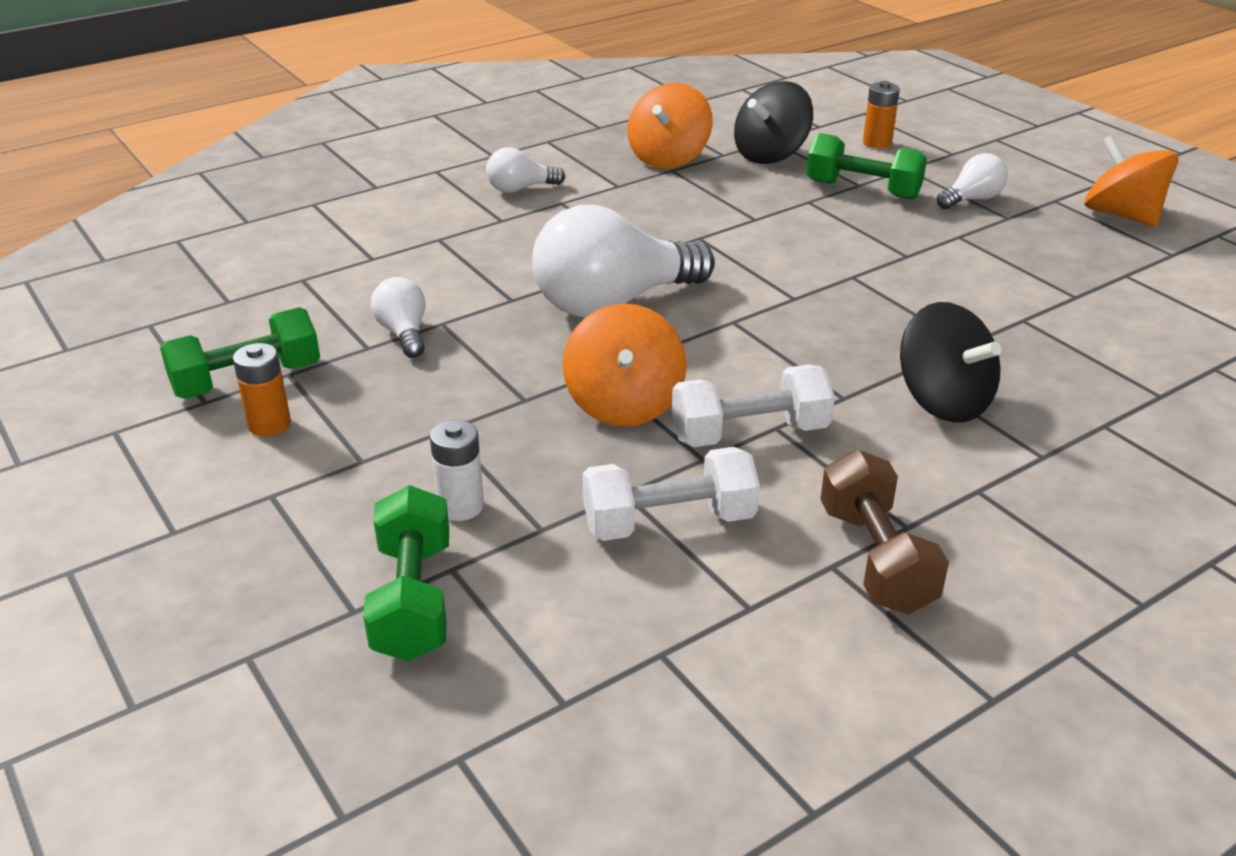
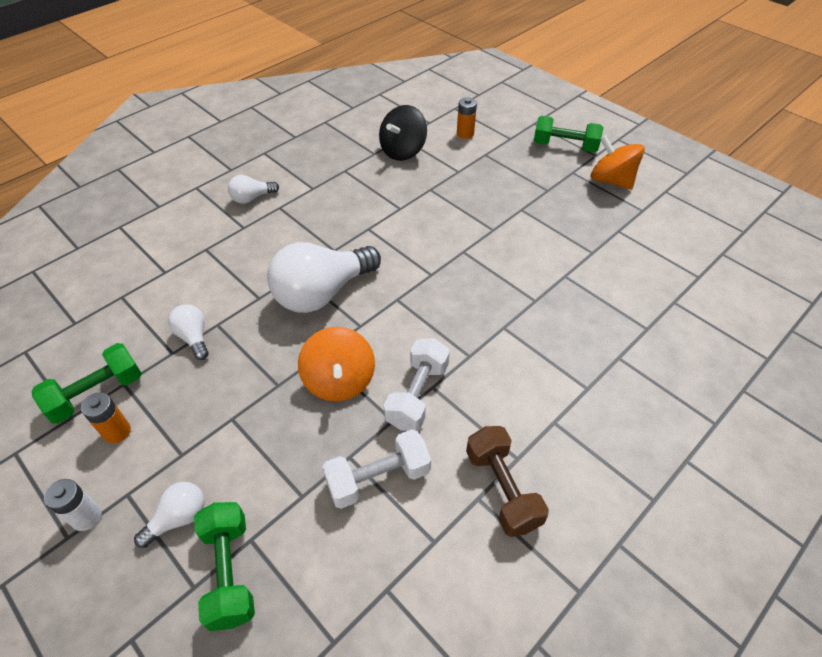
camera: 10 degrees left, 15 degrees up
(461, 506) = (249, 485): white battery -> white battery (86, 517)
(668, 158) = (341, 160): orange spinning top -> none
(749, 433) = (417, 395): white dumbbell -> white dumbbell turned 45 degrees counterclockwise
(863, 190) = (461, 176): green dumbbell -> green dumbbell (565, 146)
(942, 401) = (526, 351): black spinning top -> none
(972, 199) = (525, 177): white light bulb -> white light bulb (178, 518)

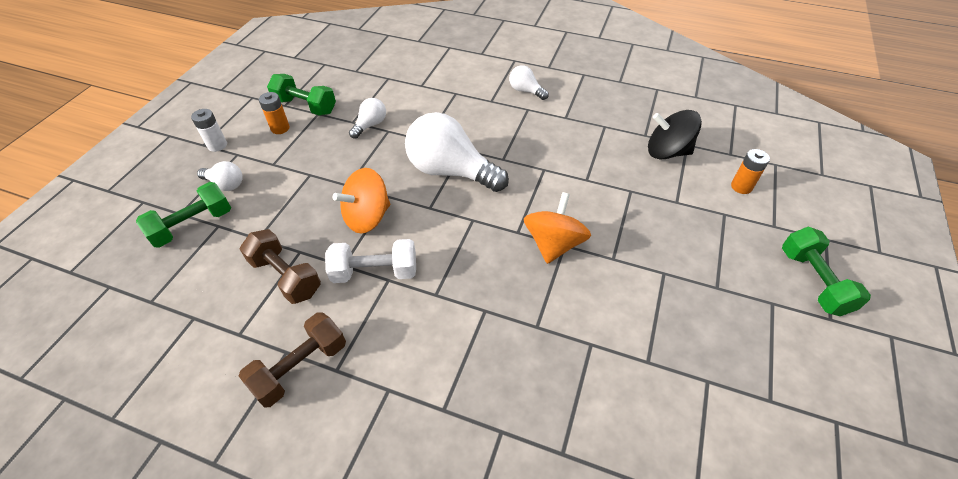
camera: 65 degrees right, 0 degrees up
(378, 478) = (286, 276): white dumbbell -> brown dumbbell
(611, 180) = (795, 349): orange spinning top -> orange spinning top (553, 244)

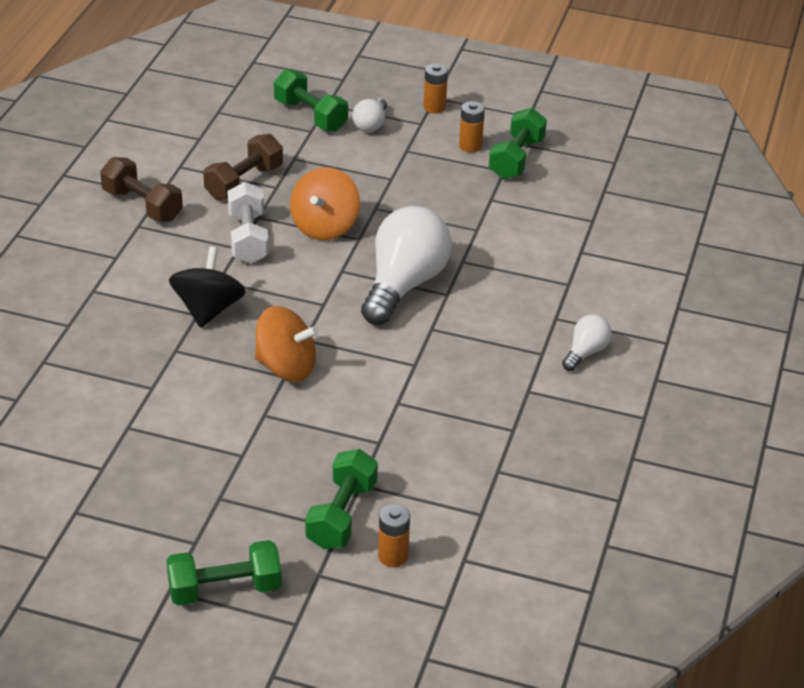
camera: 85 degrees right, 10 degrees down
(217, 145) = (434, 107): white battery -> orange battery
(367, 217) = (325, 226): orange spinning top -> orange spinning top turned 120 degrees counterclockwise
(370, 125) = (485, 214): white light bulb -> none
(667, 152) = (461, 489): black spinning top -> black spinning top (208, 309)
(711, 212) = (341, 515): none -> green dumbbell

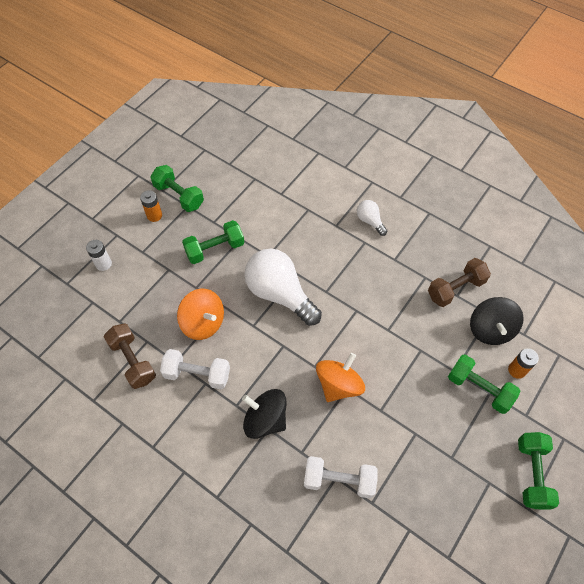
camera: 70 degrees left, 20 degrees up
(142, 205) = (129, 438): brown dumbbell -> brown dumbbell (455, 288)
(148, 391) = (339, 480): none -> white dumbbell
(310, 115) = (74, 297): green dumbbell -> green dumbbell (215, 249)
(371, 124) = (103, 264): white light bulb -> white battery
(434, 107) = (103, 222): orange battery -> none
(453, 517) = (490, 329): none -> black spinning top

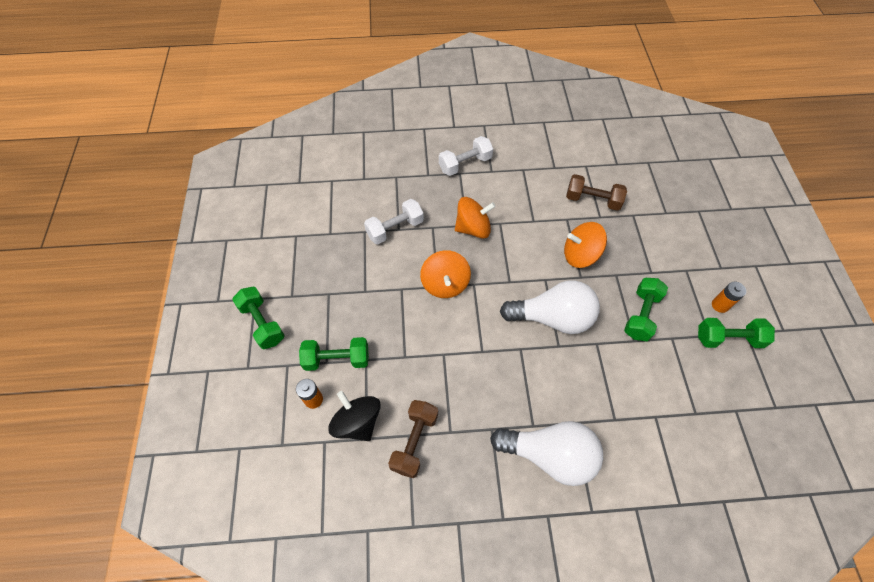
camera: 140 degrees right, 0 degrees up
(103, 264) = (697, 241): white battery -> none
(197, 374) = (544, 222): white dumbbell -> white dumbbell (465, 164)
(265, 420) = (473, 228): black spinning top -> orange spinning top
(370, 221) = (549, 455): white light bulb -> white light bulb, size x2.10

